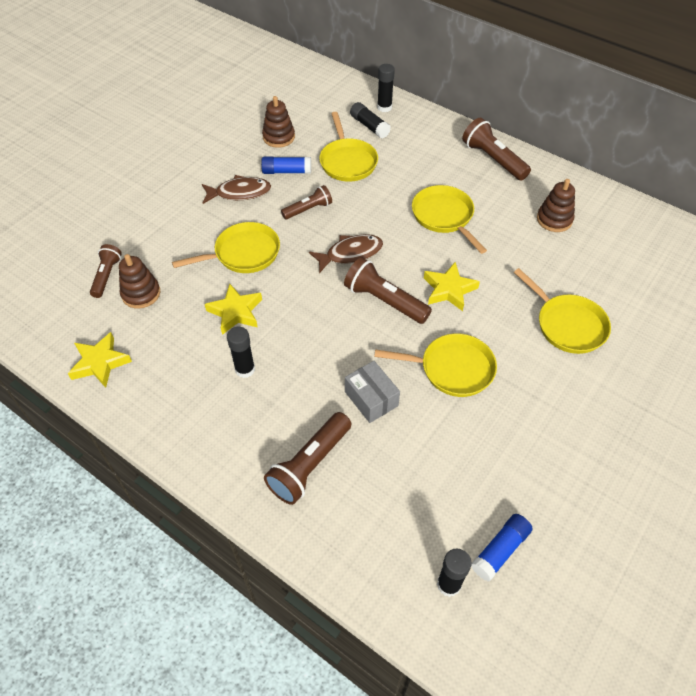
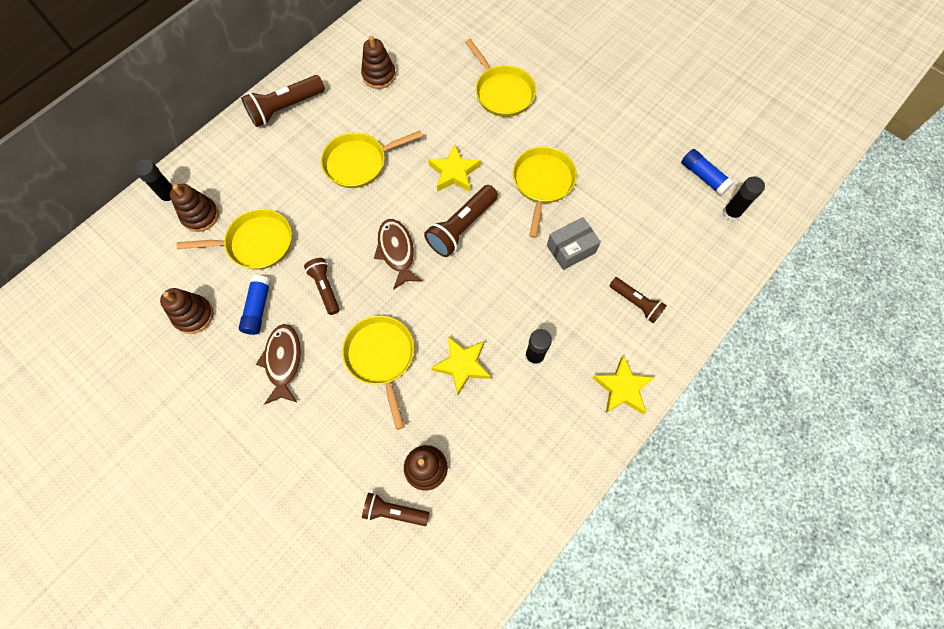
camera: 85 degrees left, 15 degrees up
(100, 363) = (518, 505): yellow star -> yellow star (622, 388)
(310, 465) = (635, 303): brown flashlight -> brown flashlight, size x0.64
(369, 126) = (200, 215): black glue stick -> brown stacking toy
(567, 325) = (502, 92): yellow pan -> yellow pan turned 90 degrees clockwise

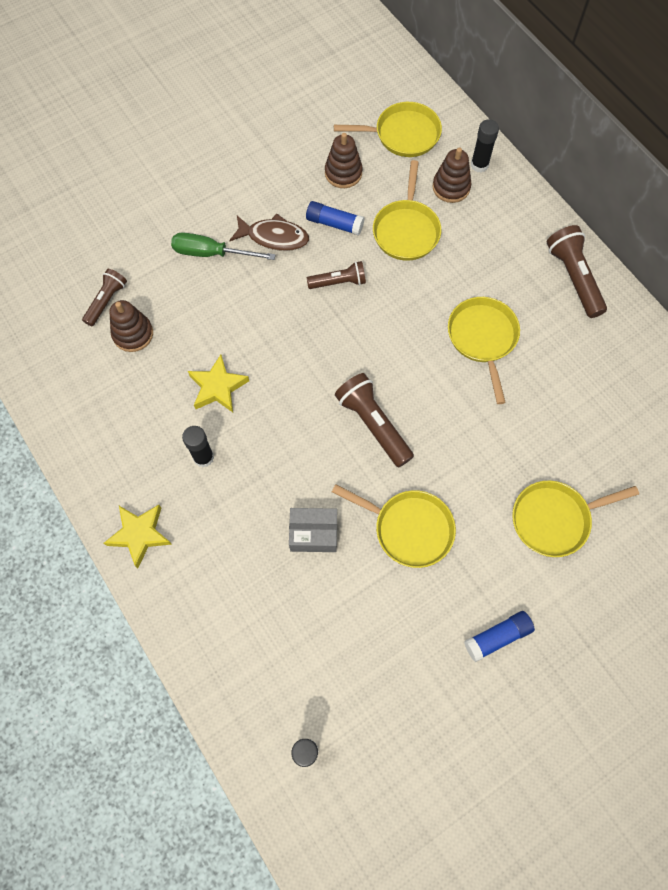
camera: 105 degrees right, 0 degrees up
(314, 418) = (211, 253): none -> green screwdriver
(379, 75) = (605, 382): brown stacking toy -> none
(381, 357) = (250, 318): yellow pan -> yellow pan (403, 134)
(397, 252) = (361, 354): brown fish -> none
(454, 172) = (447, 433): yellow star -> none
(571, 249) = (313, 533): grey box -> grey box turned 75 degrees counterclockwise
(635, 303) = (227, 583): brown flashlight -> none
(703, 176) = (369, 737): blue glue stick -> blue glue stick (497, 637)

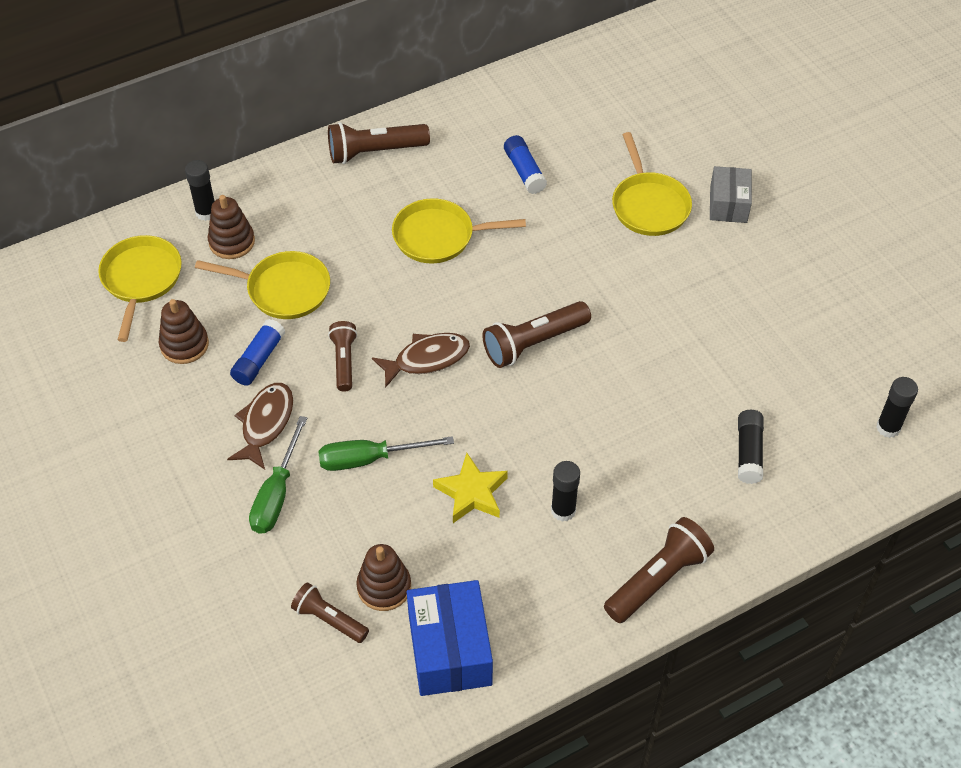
camera: 85 degrees left, 15 degrees down
(80, 383) = (450, 650): none -> blue box
(140, 534) = (657, 579): yellow star -> brown flashlight
(246, 311) = (369, 459): none -> green screwdriver
(270, 613) = (748, 452): none -> black glue stick
(313, 533) = (659, 407): grey box -> grey box (728, 204)
(347, 342) = (427, 359): none -> brown fish
(409, 528) = (656, 322): yellow pan -> none
(497, 637) = (768, 264): blue glue stick -> blue glue stick (524, 171)

